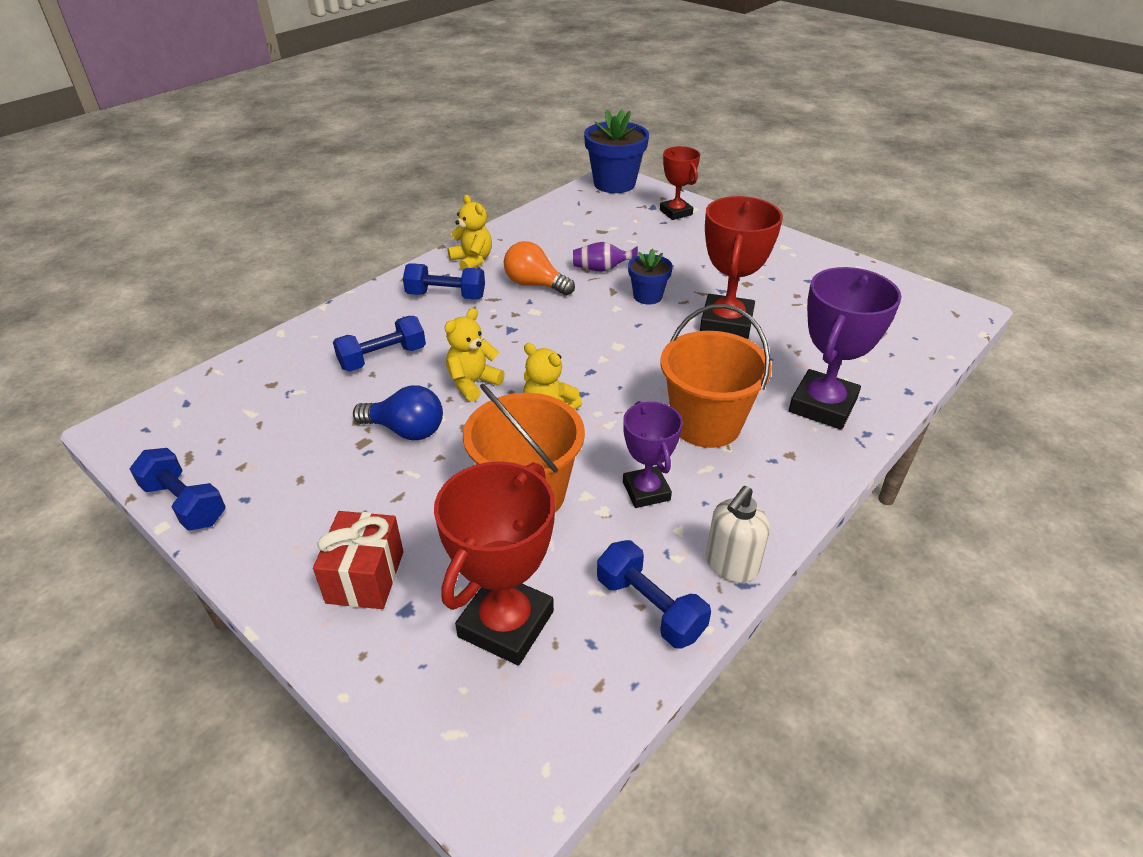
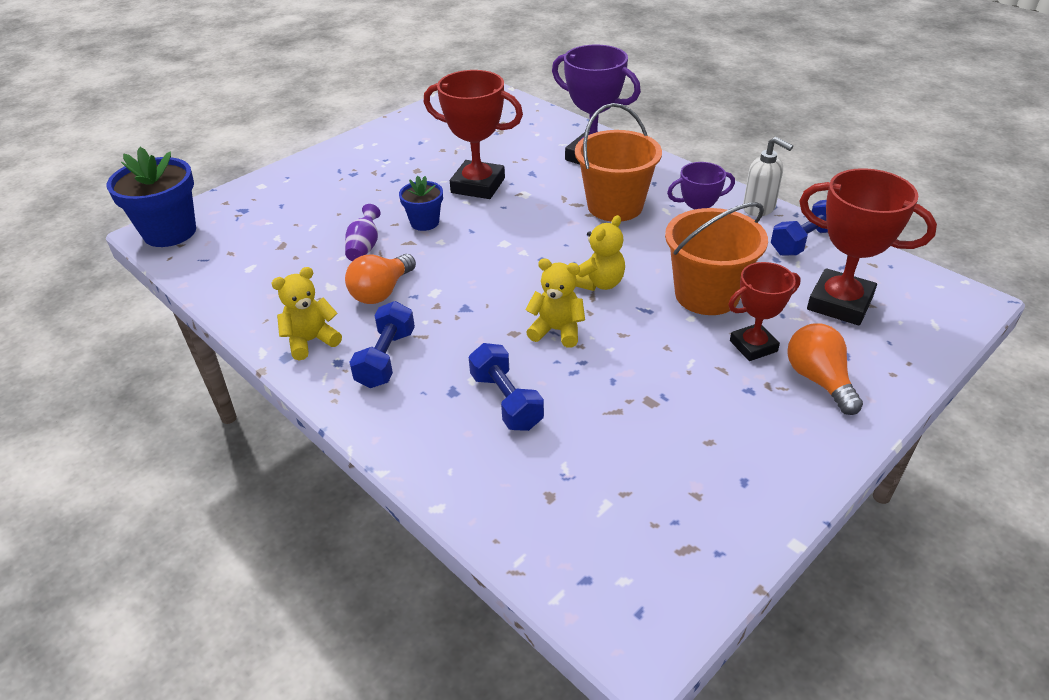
camera: 85 degrees left, 0 degrees up
(185, 503) = (760, 532): blue dumbbell -> none
(365, 577) = (818, 380): red gift -> orange light bulb
(406, 430) = (630, 372): blue light bulb -> none
(473, 383) = (557, 330): yellow teddy bear -> yellow teddy bear turned 150 degrees clockwise
(676, 212) = (264, 196): red trophy -> red trophy (753, 346)

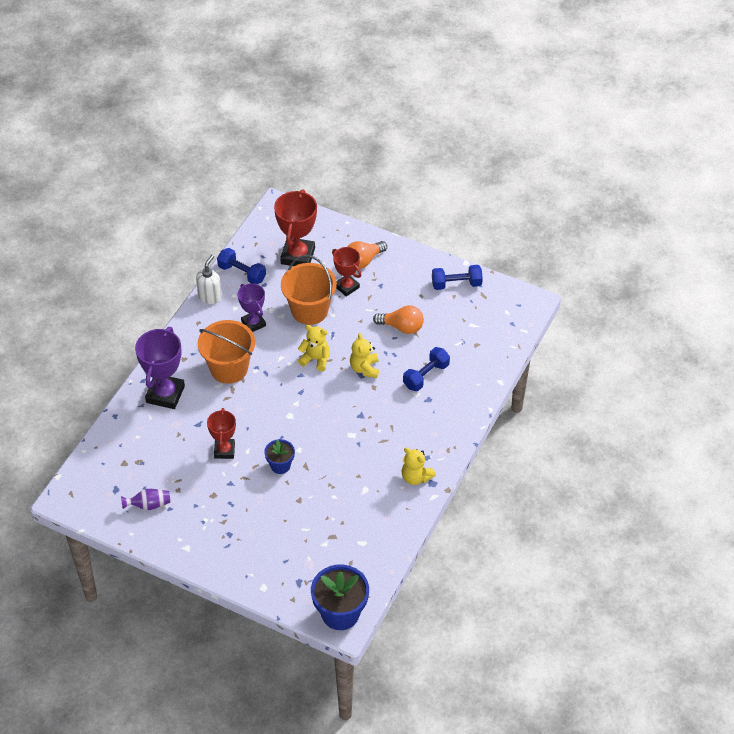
camera: 110 degrees left, 10 degrees up
(364, 247) = (319, 488): purple vase -> purple vase (149, 505)
(381, 292) = (361, 461): orange light bulb -> orange light bulb (402, 327)
(386, 359) = (416, 436): blue dumbbell -> blue dumbbell (456, 284)
(478, 185) = (224, 450): red trophy -> red trophy, size x0.62

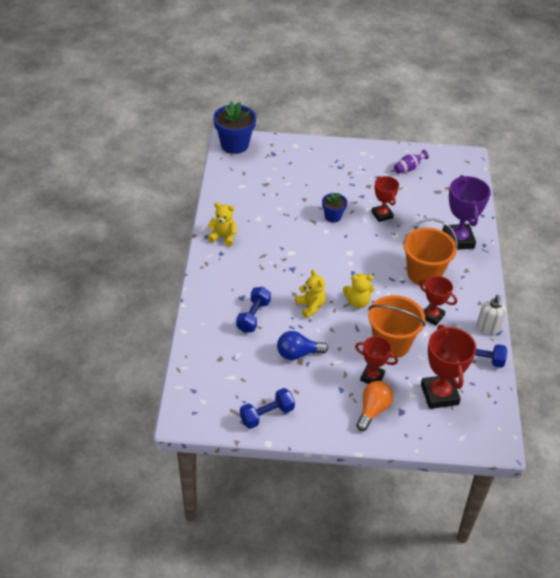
camera: 155 degrees right, 5 degrees down
(253, 323) = (432, 316): purple trophy -> red trophy
(402, 327) = (298, 354): orange light bulb -> blue light bulb

